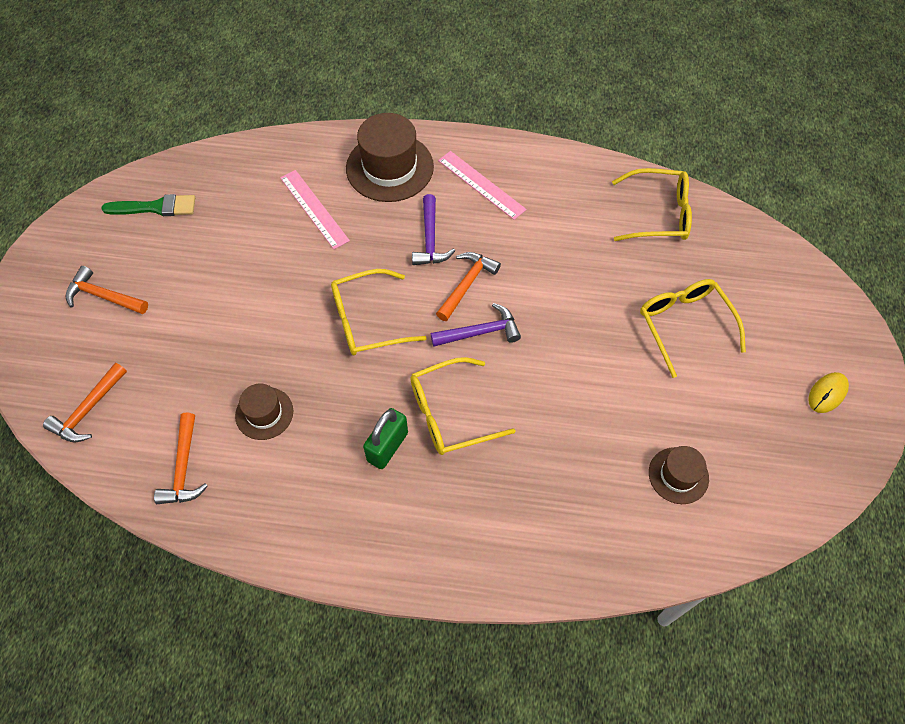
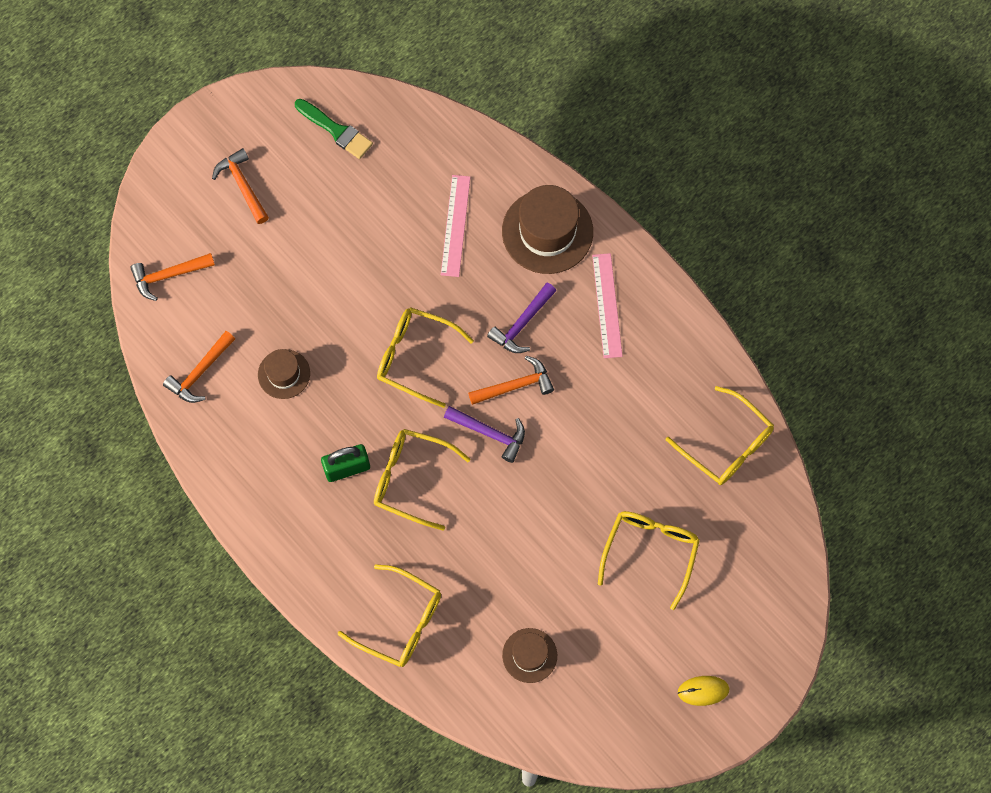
camera: 40 degrees right, 10 degrees up
(550, 537) = (400, 621): none -> yellow glasses

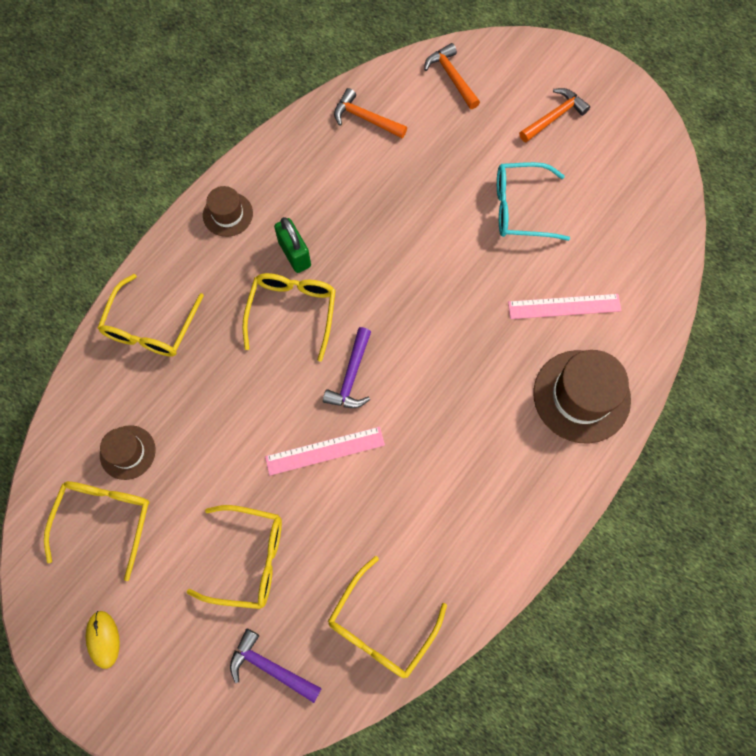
camera: 80 degrees right, 0 degrees up
(284, 374) = (377, 185): brown hat -> brown hat (228, 214)
(336, 130) = (633, 183): green brush -> none
(342, 241) = (520, 208): none -> turquoise glasses
(415, 357) = (417, 294): yellow glasses -> yellow glasses (105, 520)
(515, 386) = (406, 392): orange hammer -> none
(522, 323) = (474, 388): purple hammer -> purple hammer (270, 667)
(607, 305) = (514, 470): pink ruler -> pink ruler (325, 451)

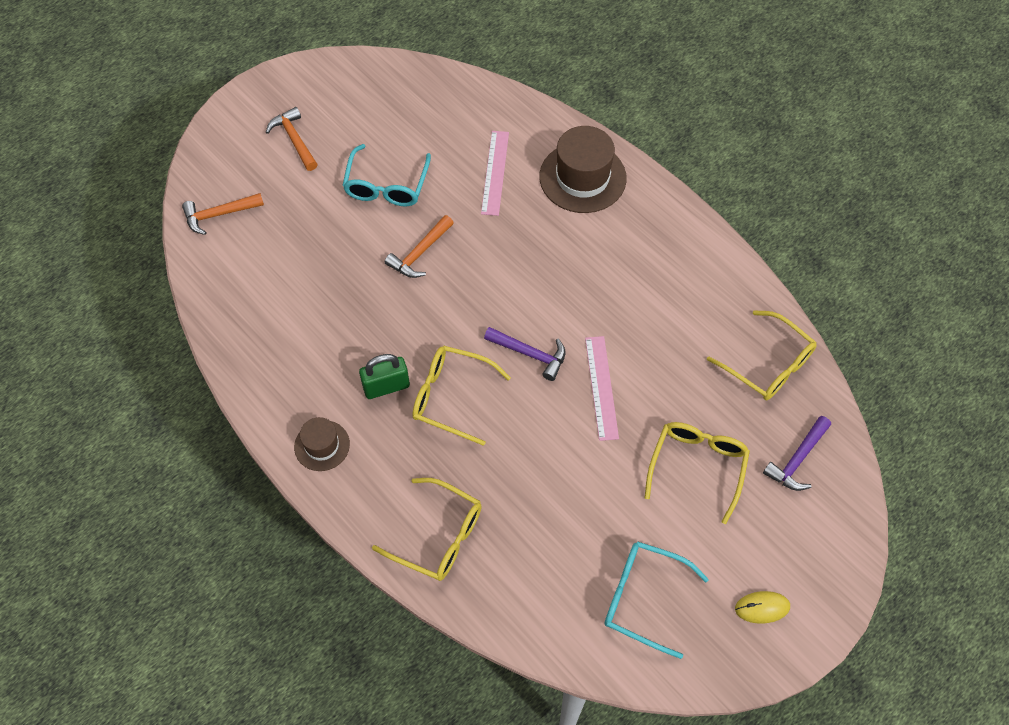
camera: 80 degrees left, 10 degrees down
(105, 520) = (643, 598): yellow glasses -> turquoise glasses
(127, 452) = (575, 571): brown hat -> none
(365, 119) = (244, 299): orange hammer -> orange hammer (420, 253)

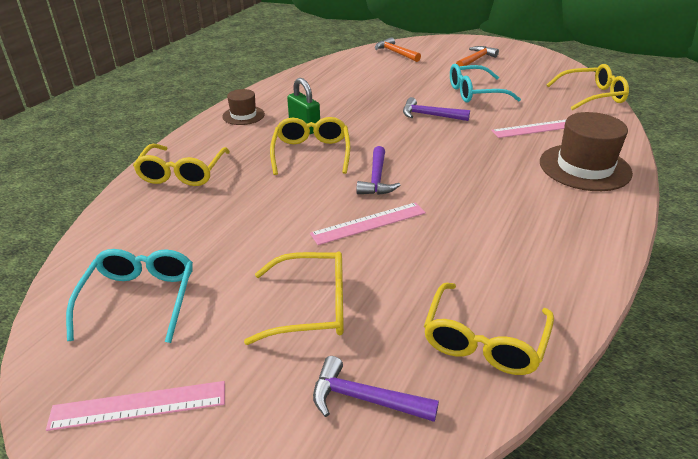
camera: 70 degrees right, 25 degrees down
(420, 253) = (430, 115): orange hammer -> purple hammer
(450, 86) = (592, 96): none -> yellow glasses
(762, 608) = (139, 405): yellow mouse -> pink ruler

